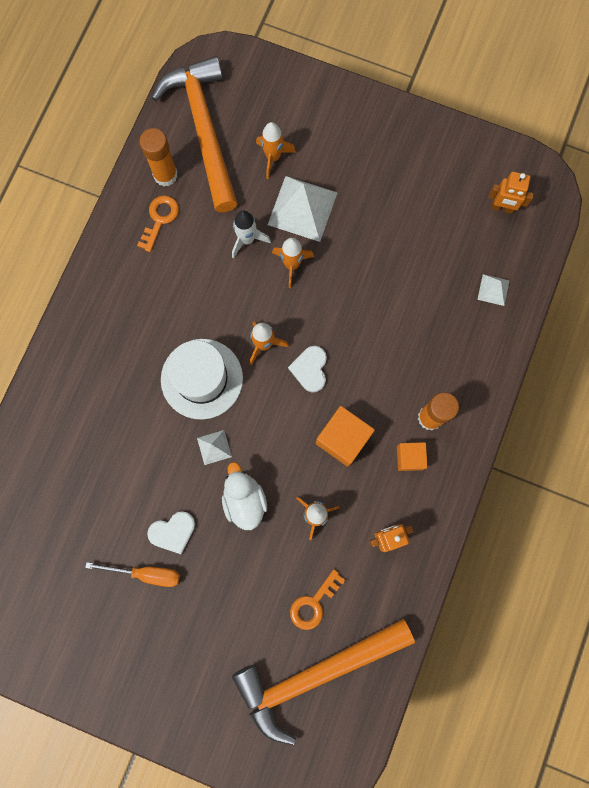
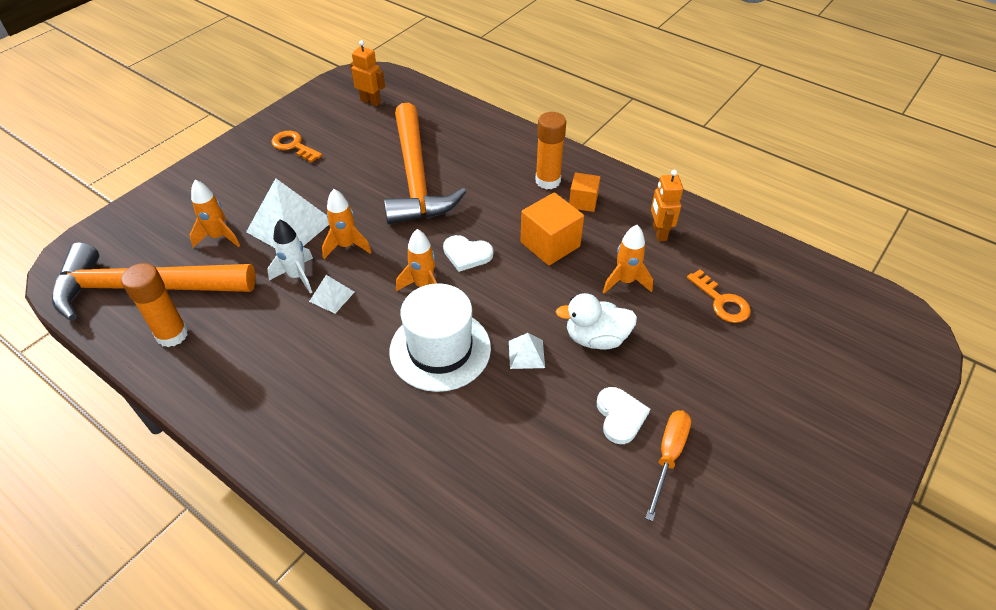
camera: 75 degrees left, 30 degrees down
(159, 219) = (223, 351): orange key -> orange key (293, 146)
(315, 673) = (798, 315): orange hammer -> orange hammer (416, 177)
(493, 290) = (443, 120): white pyramid -> white pyramid (332, 296)
(502, 207) = (371, 101): orange robot -> orange robot turned 90 degrees counterclockwise

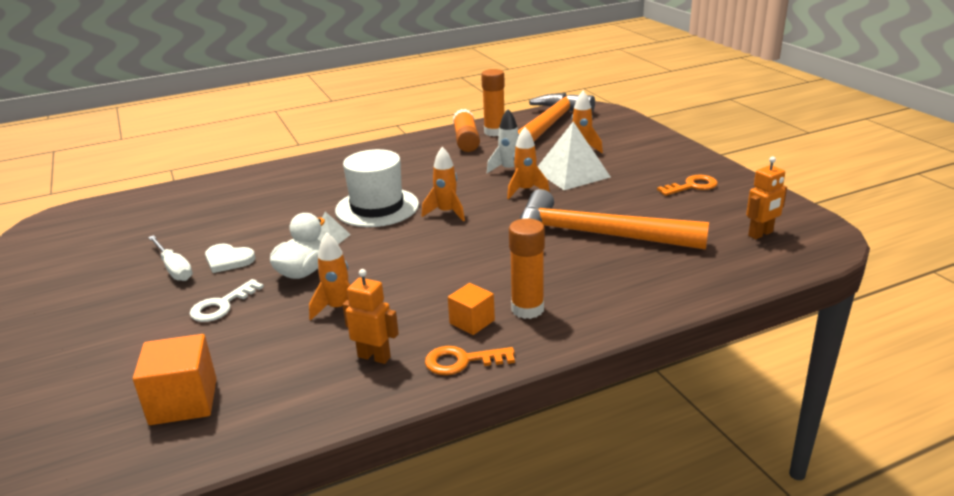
camera: 120 degrees right, 20 degrees down
(209, 353) = (466, 140): none -> orange glue stick
(332, 296) = (474, 179): white pyramid -> none
(467, 254) = (462, 238): white heart -> none
(550, 244) = (430, 282): orange cube -> orange cube (183, 401)
(668, 456) = (174, 268): orange screwdriver -> white screwdriver
(684, 364) = (222, 305): none -> white key
(722, 301) = (245, 358): orange key -> orange key (462, 361)

